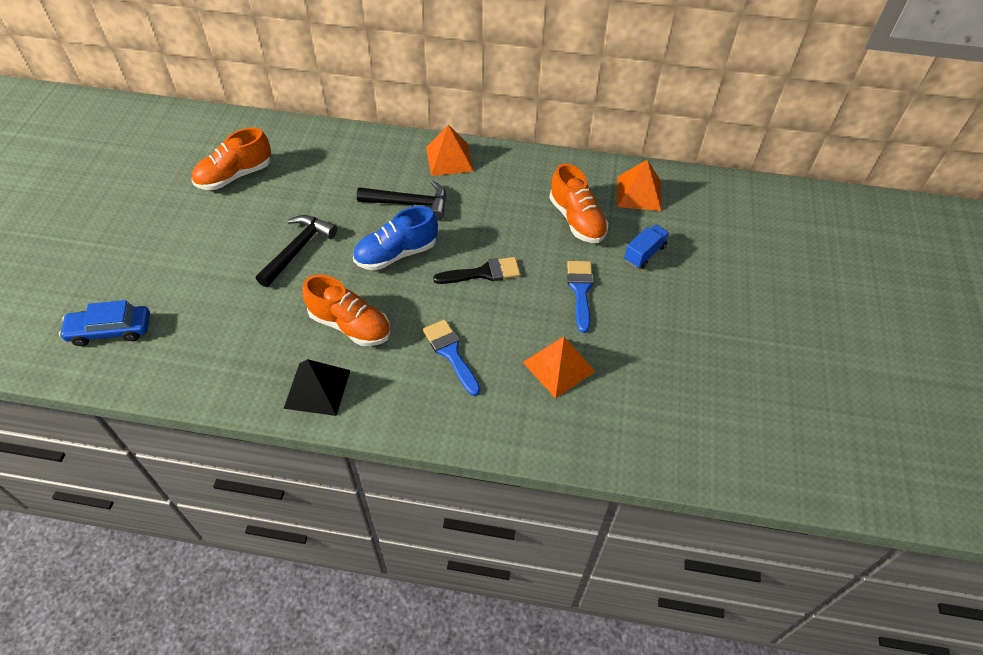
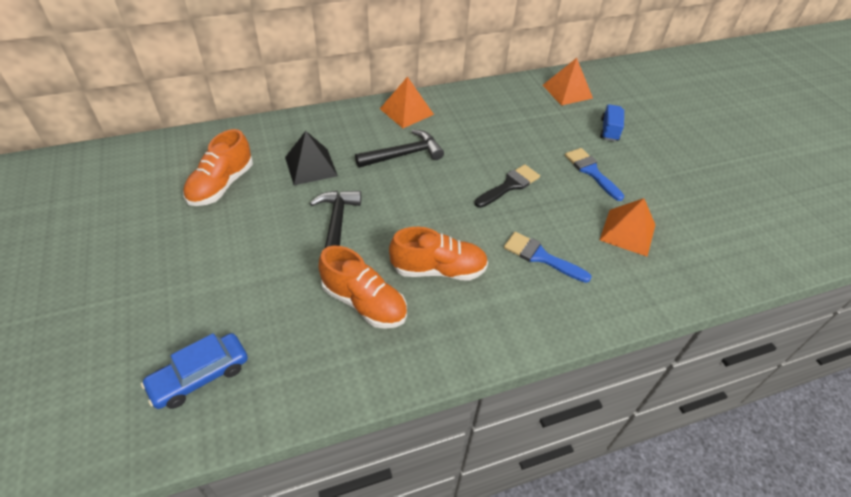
camera: 30 degrees left, 5 degrees down
(317, 388) = (457, 336): black pyramid -> black pyramid (311, 166)
(396, 254) = (427, 197): blue shoe -> none
(576, 220) = (542, 123): orange shoe -> orange shoe (364, 302)

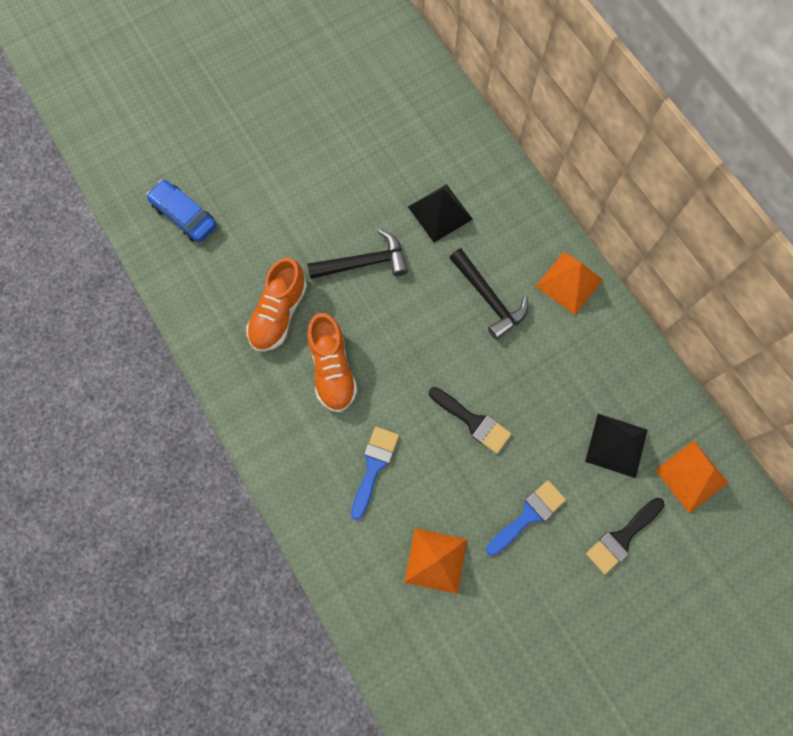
camera: 80 degrees right, 25 degrees up
(221, 185) = (388, 144): orange shoe -> none
(541, 117) = (616, 445): none -> black pyramid
(609, 130) = (622, 537): blue truck -> black brush

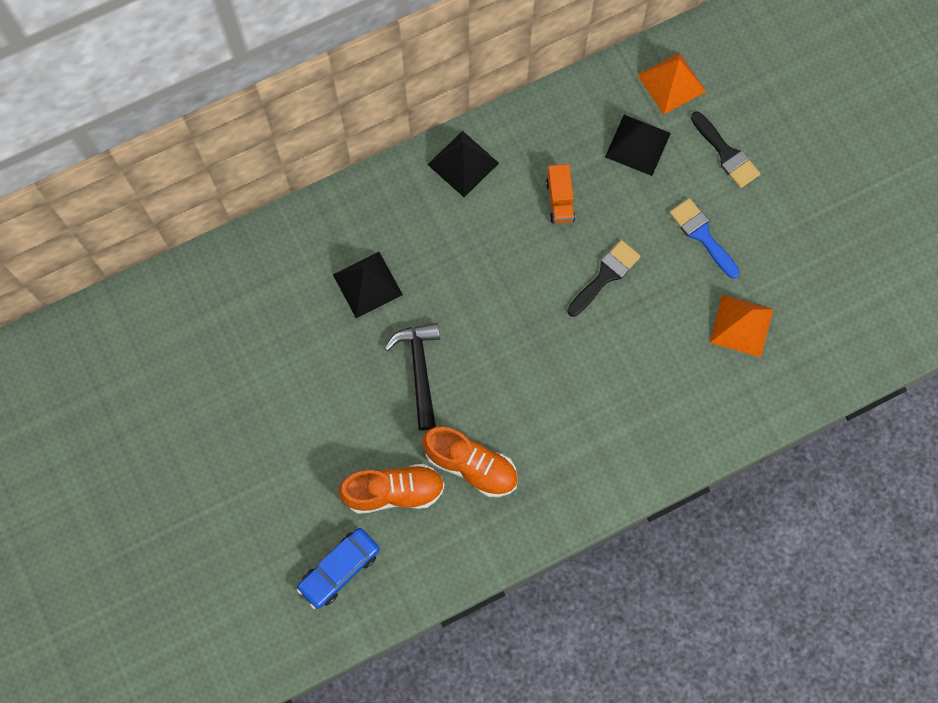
camera: 85 degrees left, 0 degrees up
(332, 369) = (539, 412): orange shoe -> orange shoe (394, 492)
(374, 466) = (646, 377): blue brush -> none
(488, 298) = (473, 245): black hammer -> none
(545, 373) = (560, 200): none -> orange truck
(569, 283) = (463, 163): orange pyramid -> black pyramid

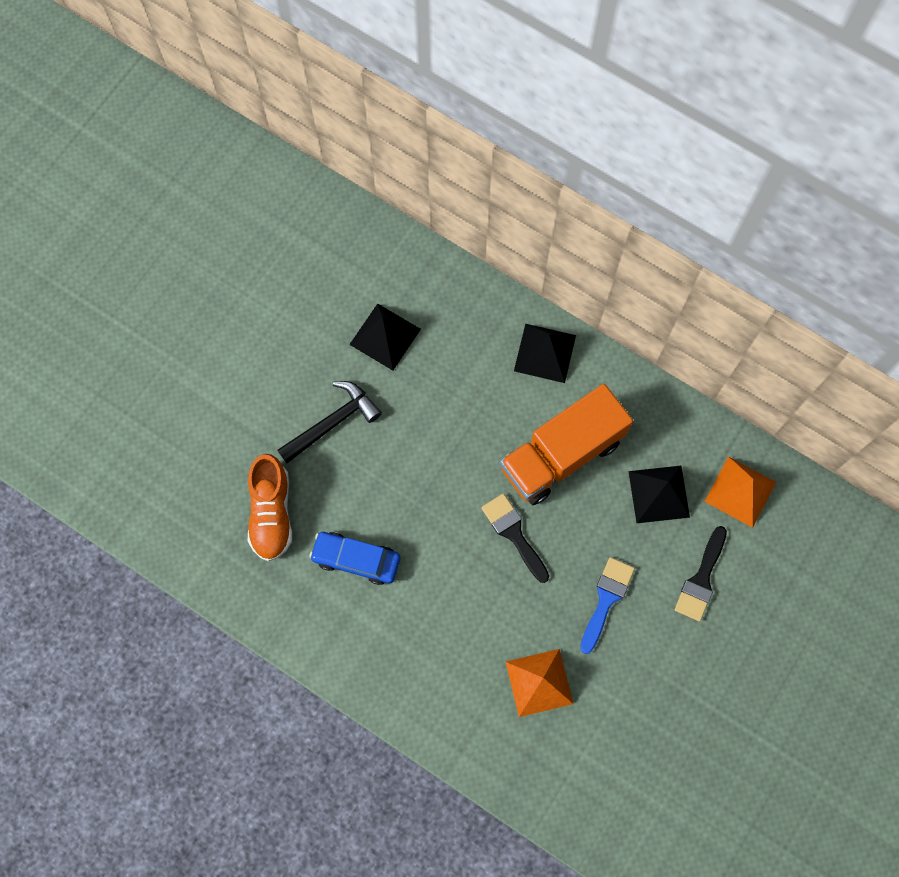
camera: 60 degrees right, 0 degrees up
(339, 569) = (122, 455): blue car -> blue car (356, 559)
(394, 492) = (213, 461): orange shoe -> none
(560, 200) = (561, 454): orange truck -> orange truck, size x2.21
(605, 276) = (514, 533): black brush -> black brush turned 135 degrees counterclockwise

